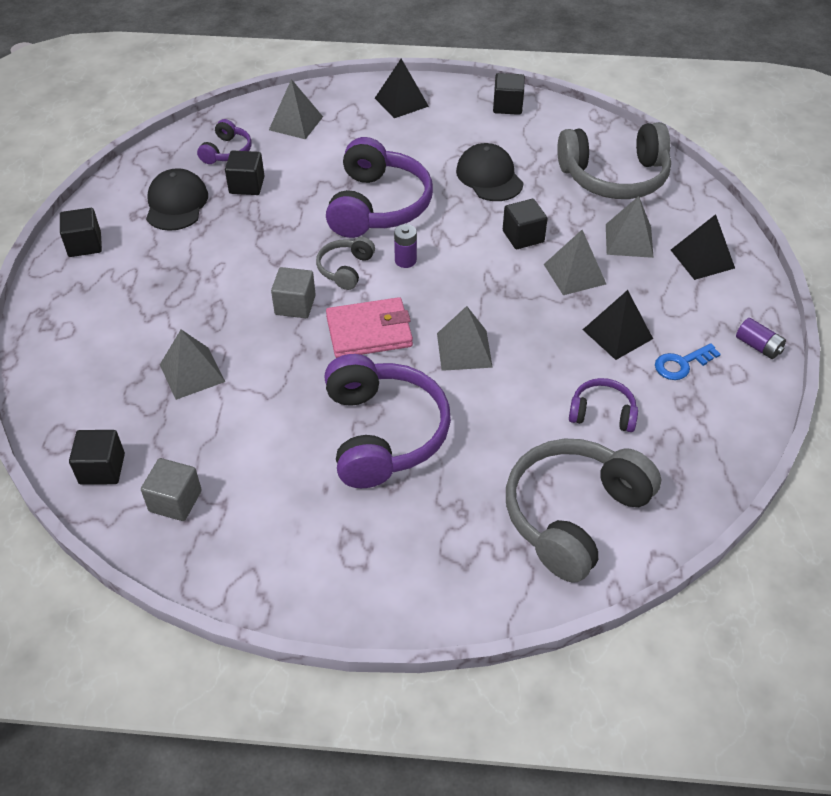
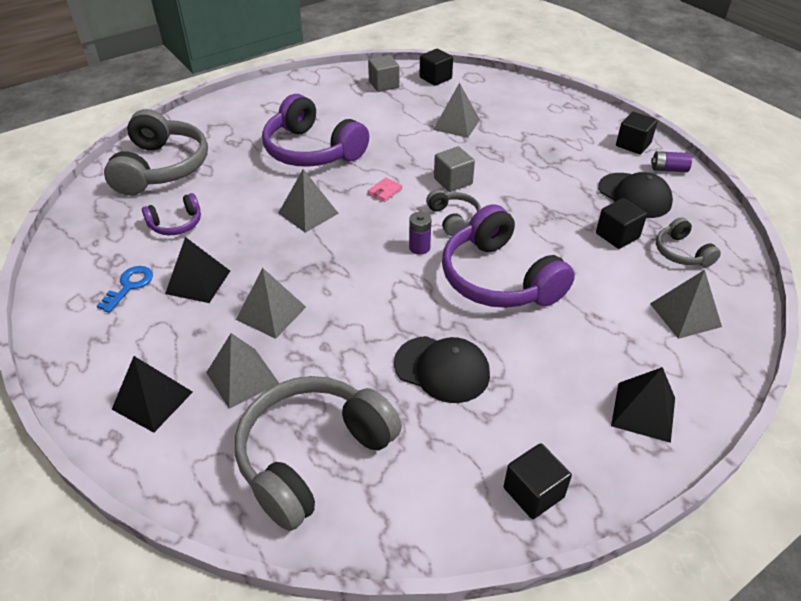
camera: 140 degrees right, 5 degrees down
(227, 151) = (681, 252): purple headphones -> grey headphones
(369, 331) = (385, 191): pink wallet -> pink wallet, size x0.44
(523, 236) = (347, 322): black cube -> none
(758, 346) = (62, 336): purple battery -> purple battery (668, 169)

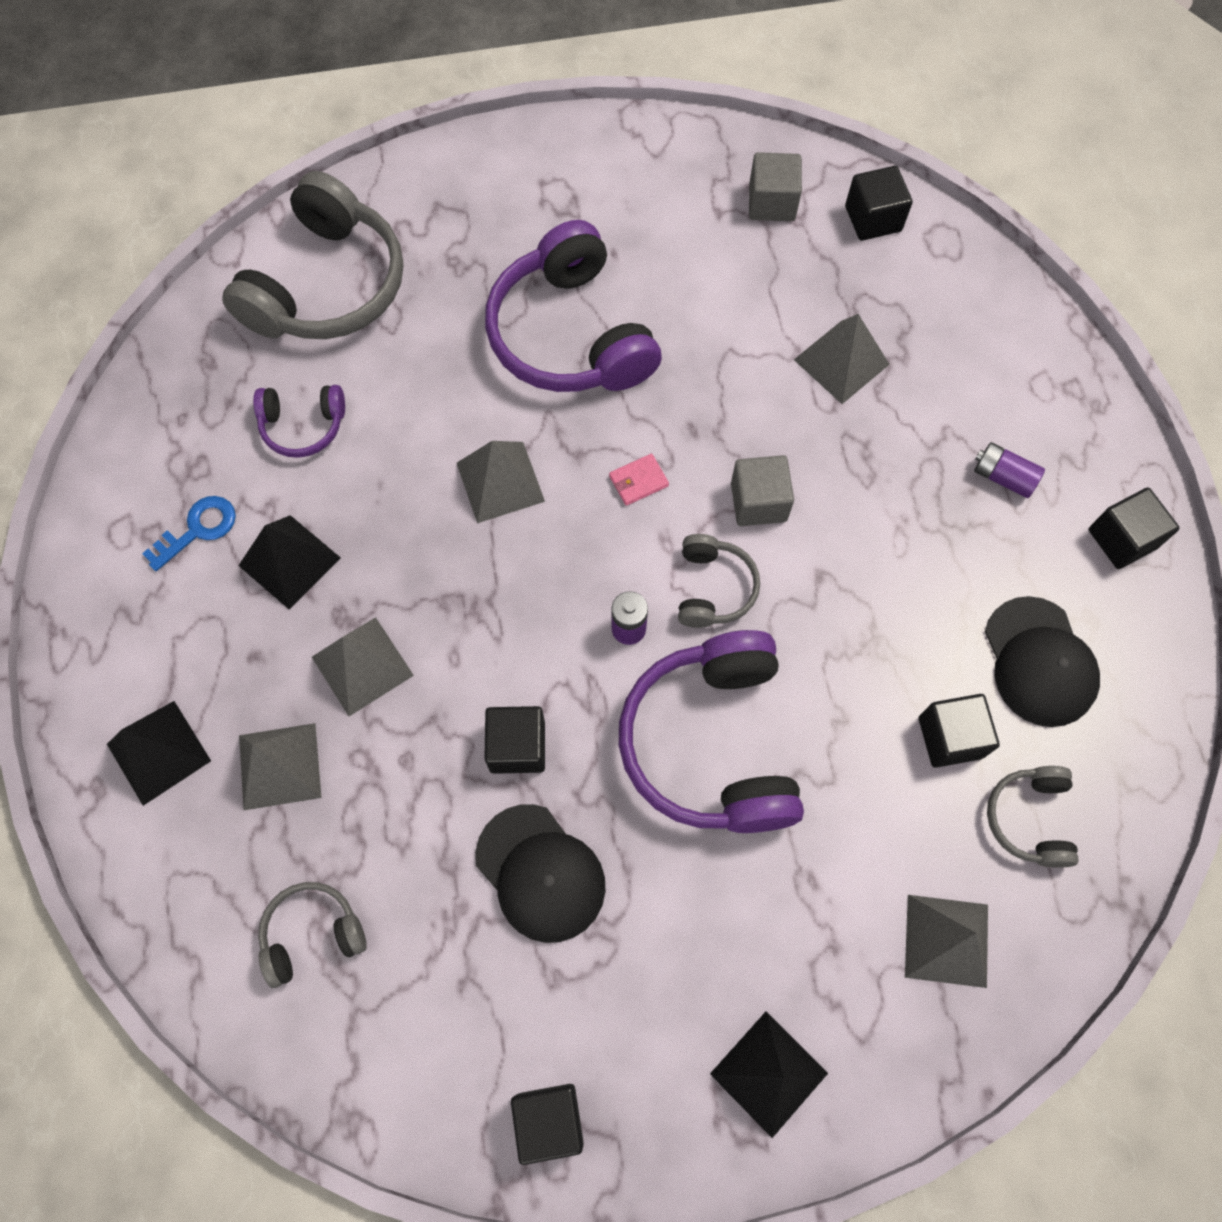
camera: 25 degrees right, 25 degrees up
(313, 456) = (312, 934): grey headphones -> grey headphones, size x0.50
(389, 317) = (517, 746): none -> black cube
(668, 169) = (1143, 625): purple battery -> purple battery (1003, 477)

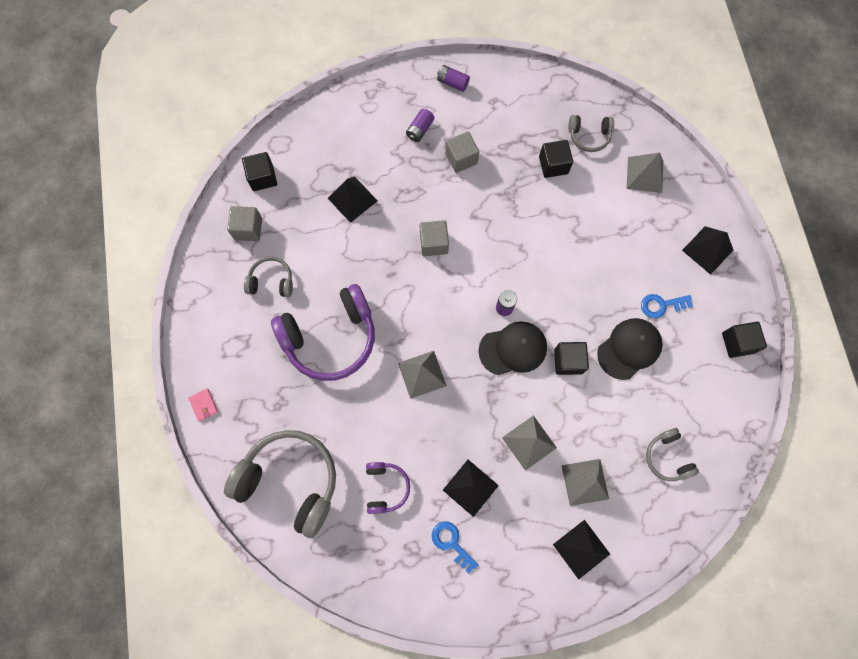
camera: 90 degrees left, 5 degrees up
(636, 951) = (661, 305): none -> blue key
(638, 481) = (422, 302): pink wallet -> pink wallet (204, 405)
(712, 743) = (562, 269): purple headphones -> none
(713, 588) = (481, 266): grey headphones -> grey headphones (271, 281)
(841, 362) = (352, 199): grey pyramid -> black pyramid
(946, 553) = (461, 158): none -> grey cube
(1039, 662) = (515, 124): black cap -> black cap (513, 349)
(1122, 539) = (452, 83): black cube -> purple battery

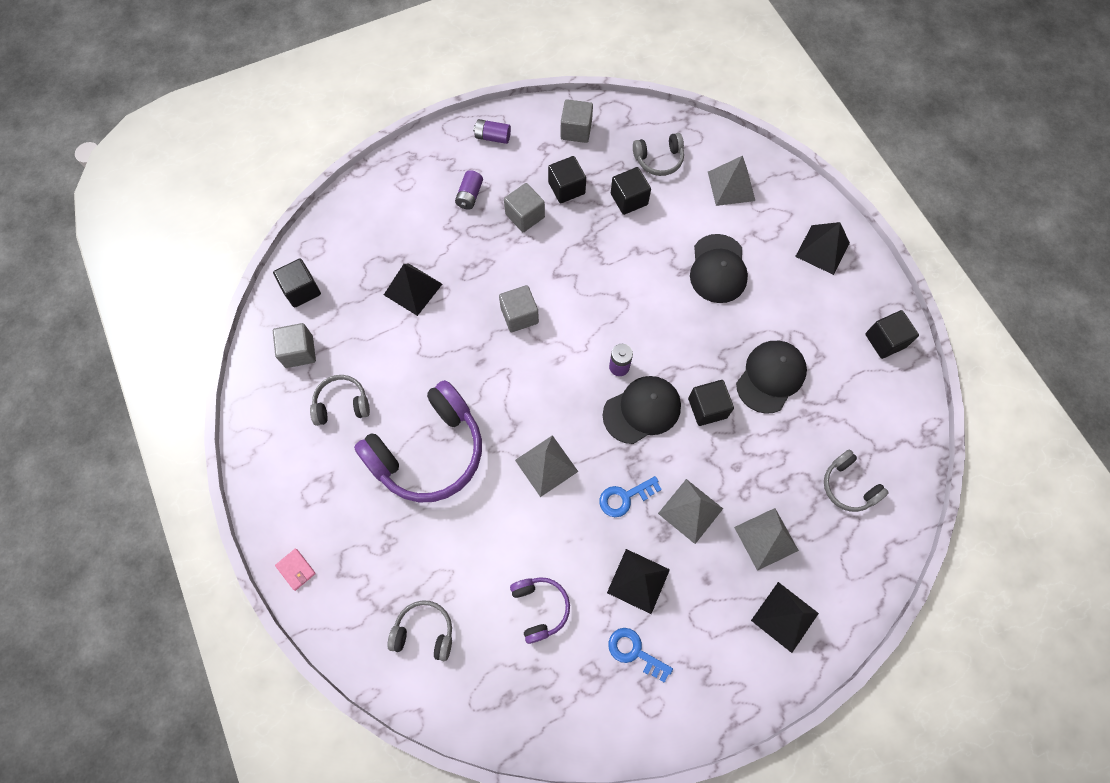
camera: 15 degrees left, 5 degrees down
(290, 481) = (424, 632): grey headphones -> grey headphones, size x0.50
(503, 143) = (566, 188): none -> black cube
(525, 93) = (576, 130): none -> grey cube
(612, 245) = (718, 269): none -> black cap
(661, 305) = (791, 321): blue key -> blue key (624, 497)

